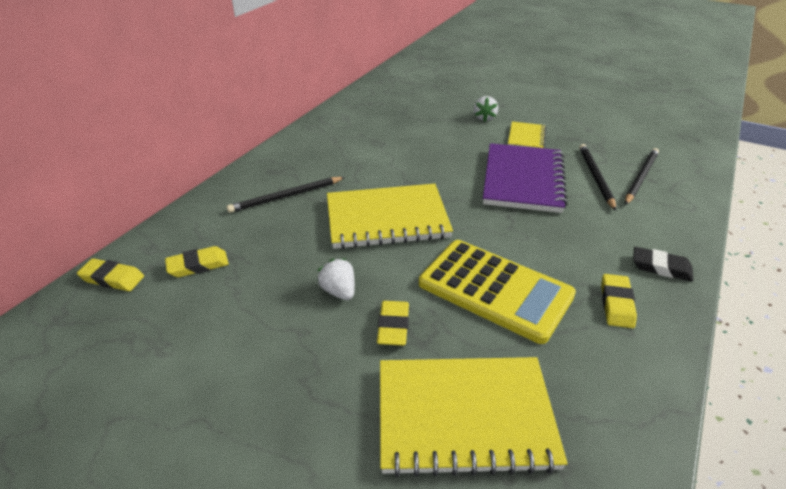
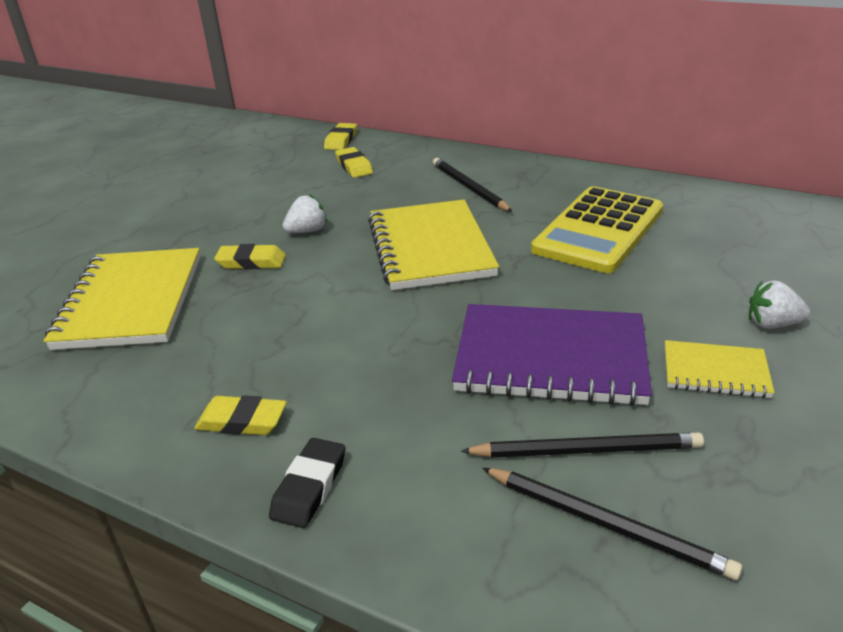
camera: 90 degrees right, 5 degrees down
(495, 290) = (290, 322): yellow calculator -> yellow calculator (598, 230)

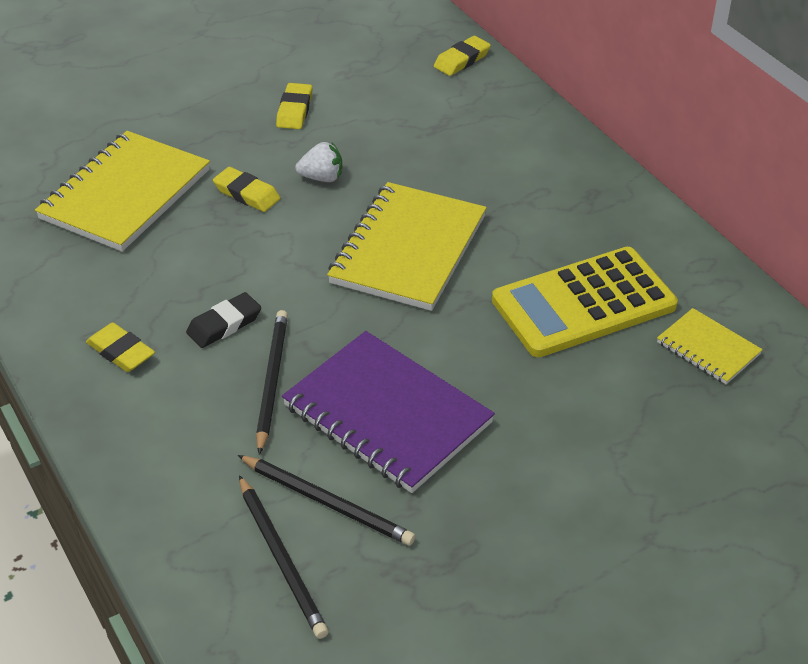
camera: 30 degrees right, 10 degrees up
(309, 487) = (122, 427): black eraser -> black eraser (224, 324)
(354, 166) = (439, 107): yellow eraser -> yellow eraser (294, 110)
(469, 187) = (521, 188): black pencil -> black pencil (272, 381)
(715, 372) = (501, 495): yellow notebook -> yellow notebook (708, 349)
(772, 324) = (609, 480): white strawberry -> none

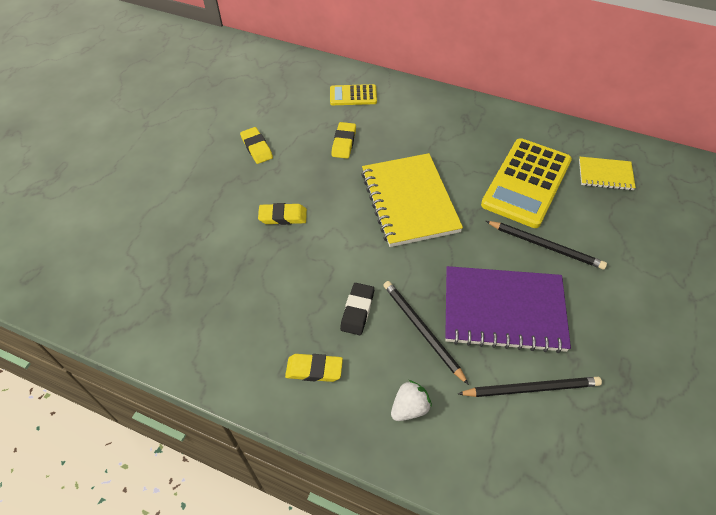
camera: 35 degrees left, 10 degrees up
(125, 194) = (206, 259): yellow notebook -> none
(281, 559) = (546, 444): black pencil -> black pencil (546, 246)
(322, 178) = (316, 182): white strawberry -> white strawberry (409, 408)
(462, 60) = (320, 72): yellow eraser -> yellow eraser (344, 143)
(473, 104) = (353, 95): none -> yellow calculator

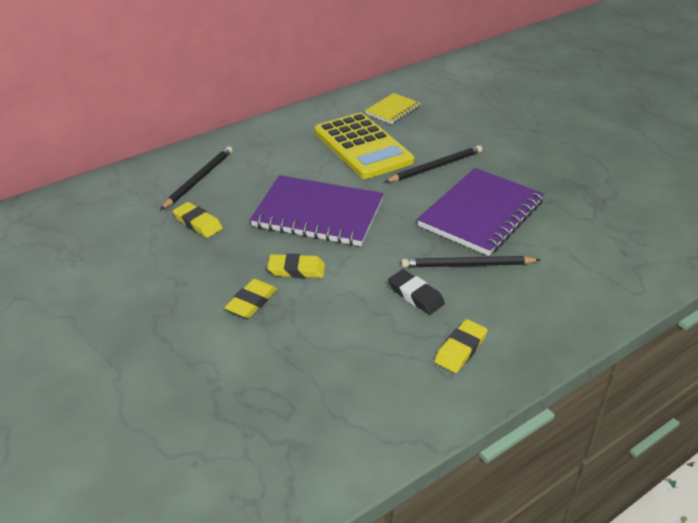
camera: 60 degrees left, 15 degrees down
(257, 148) = (129, 286): yellow eraser -> yellow eraser (296, 270)
(353, 95) = (140, 192): yellow calculator -> none
(409, 201) = (318, 214): yellow notebook -> purple notebook
(409, 408) = (540, 304): white strawberry -> none
(531, 388) = (562, 232): black pencil -> black pencil (199, 179)

